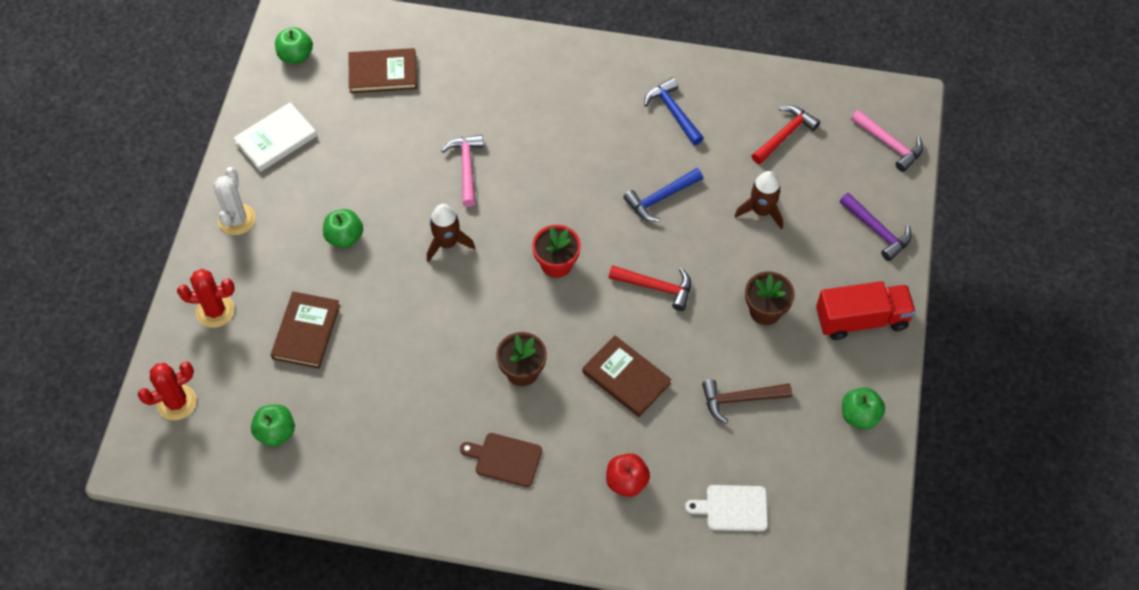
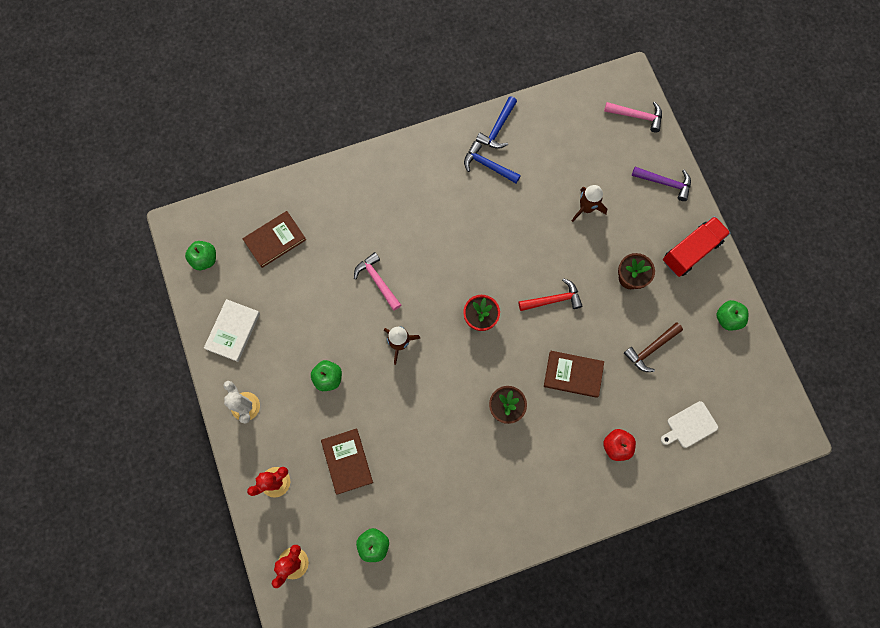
camera: 30 degrees left, 15 degrees up
(505, 459) = (532, 475): brown cutting board -> none
(660, 198) = (517, 233): blue hammer -> blue hammer (497, 128)
(785, 135) = (568, 144): red hammer -> none

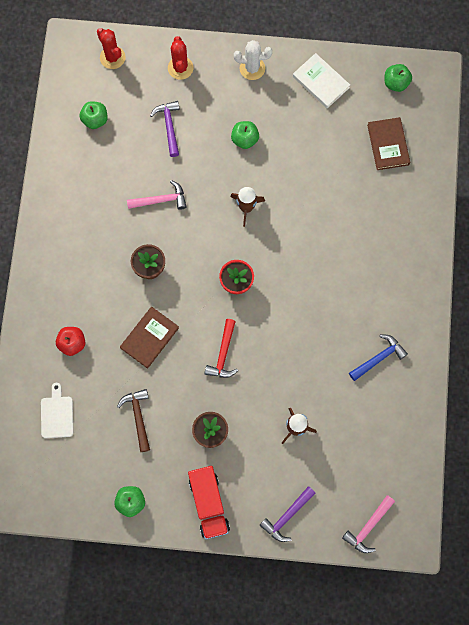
camera: 115 degrees right, 0 degrees up
(347, 461) = (169, 126): brown book -> purple hammer
(377, 281) = (311, 213): pink hammer -> pink hammer (161, 200)
(497, 128) = (413, 385): blue hammer -> none

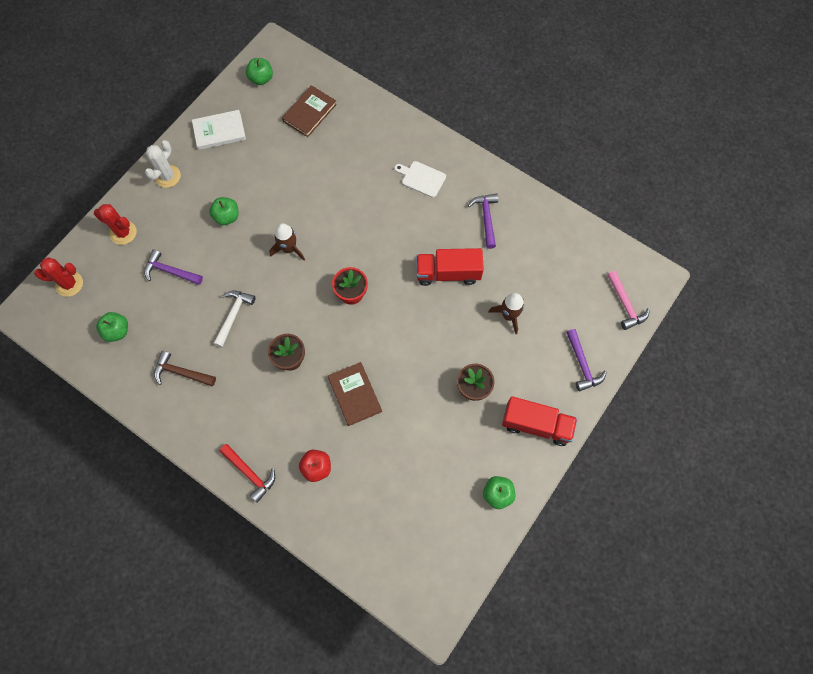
camera: 60 degrees left, 5 degrees down
(57, 414) = (376, 519): white cutting board -> white cutting board (421, 178)
(138, 417) = (422, 444): brown hammer -> brown hammer (181, 372)
(161, 200) = (233, 315): pink hammer -> white hammer
(223, 354) = (408, 339): red hammer -> red hammer (250, 473)
(304, 353) = (448, 273): none -> red truck
(379, 358) = (486, 218): blue hammer -> purple hammer
(388, 145) = (309, 113): brown book -> brown book turned 75 degrees counterclockwise

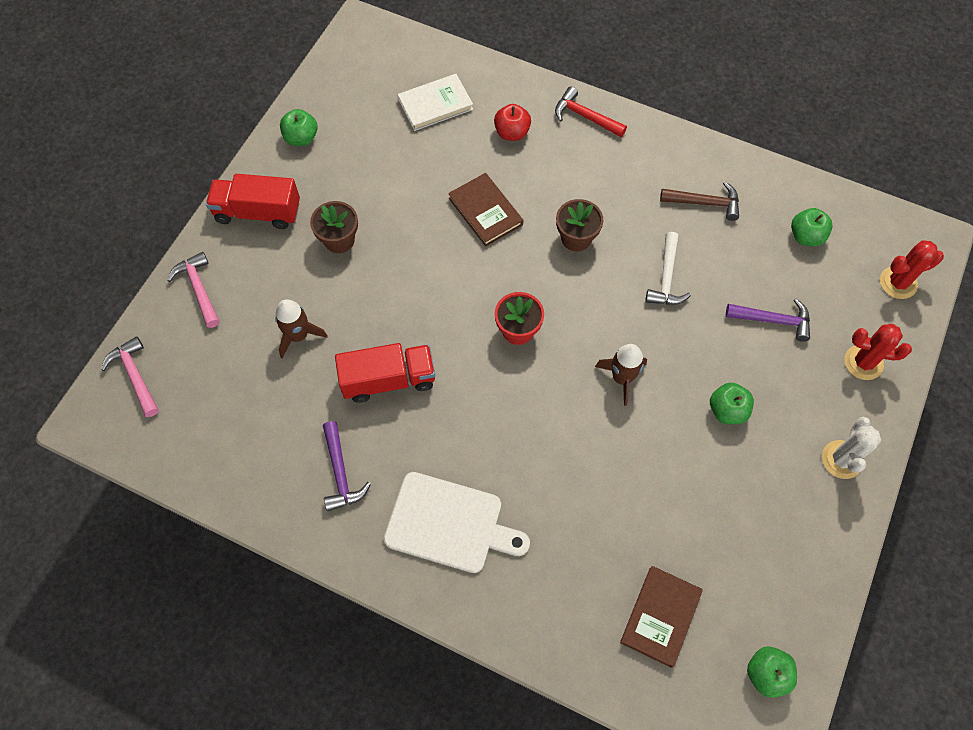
camera: 170 degrees right, 5 degrees down
(219, 131) = (795, 553): white book -> white book (435, 104)
(421, 178) = (449, 524): white cutting board -> white cutting board, size x1.71
(582, 364) = (199, 289): purple hammer -> pink hammer

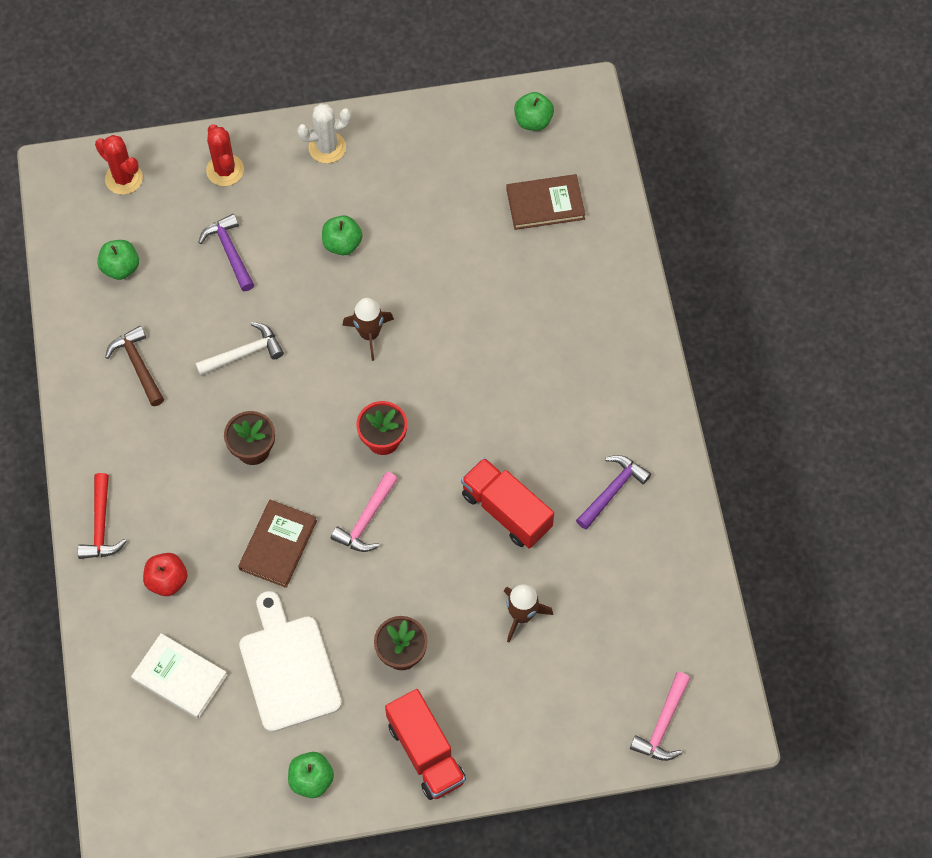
camera: 125 degrees left, 0 degrees up
(199, 289) = (543, 740): pink hammer -> pink hammer (366, 519)
(449, 524) = (589, 383): white cutting board -> white cutting board (288, 668)

